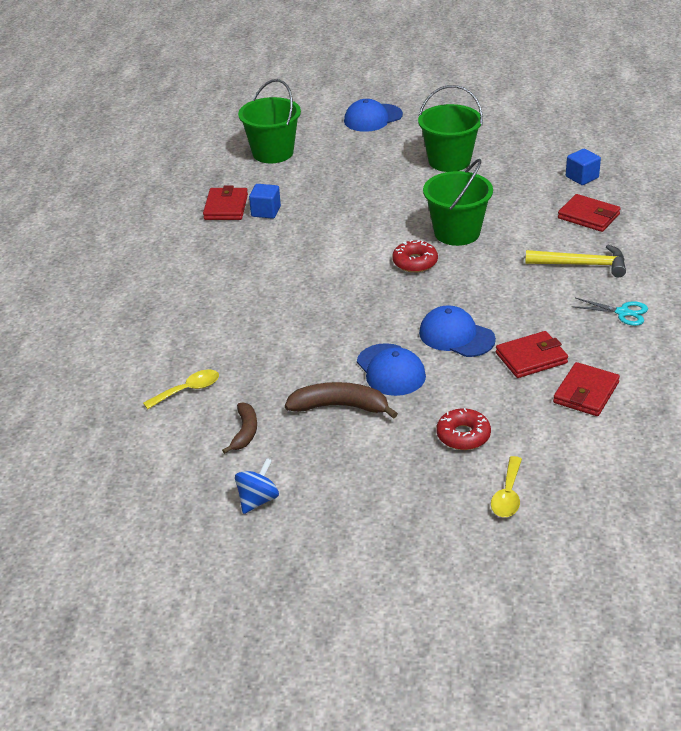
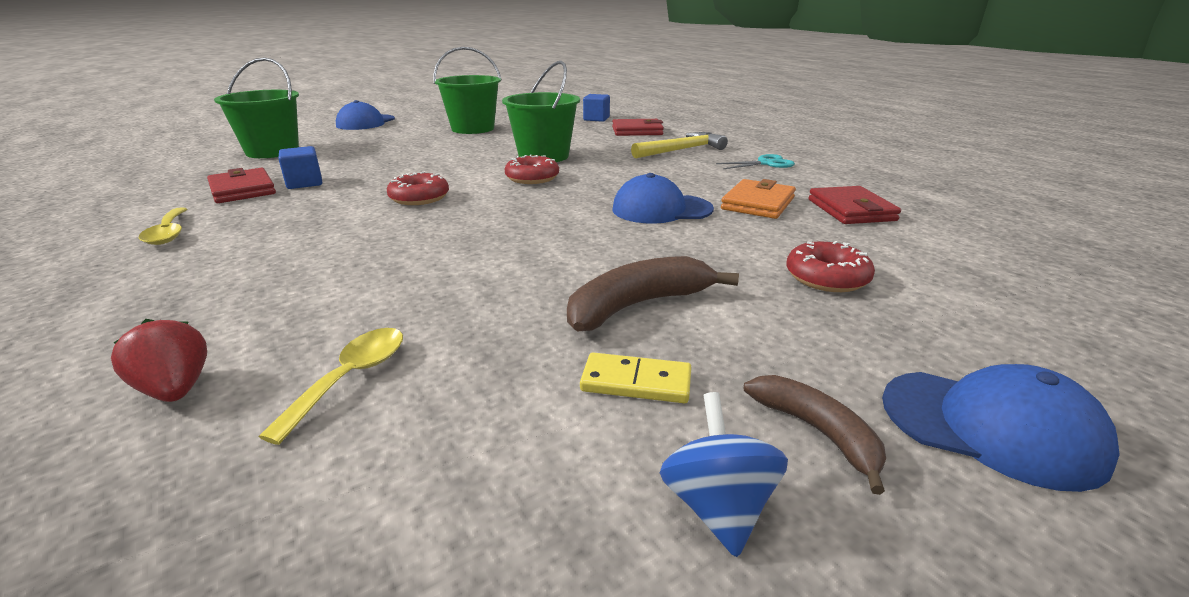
camera: 40 degrees left, 10 degrees down
(128, 366) = (176, 389): none -> red strawberry
(245, 432) = (535, 396): brown banana -> brown banana (817, 432)
(288, 445) = (636, 382): none -> yellow domino
(320, 259) = (419, 198): none -> red donut
(391, 370) = (641, 252): blue cap -> blue cap (991, 427)
(508, 495) = (989, 312): yellow spoon -> yellow spoon (169, 233)
(531, 358) = (758, 203): red wallet -> orange wallet

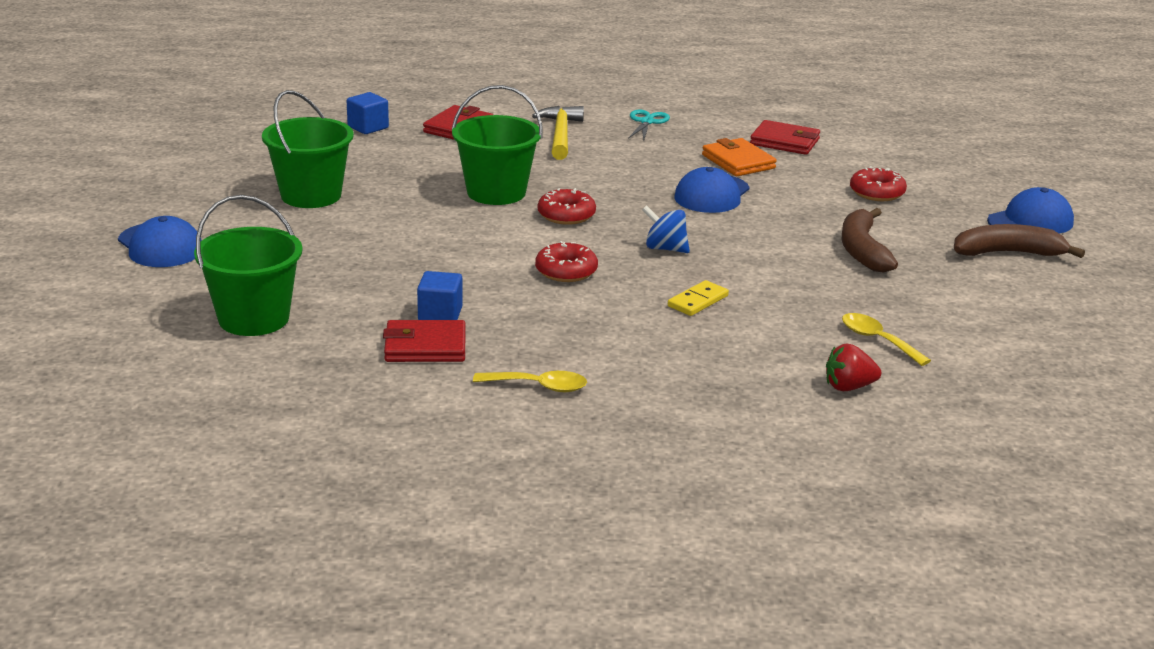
camera: 60 degrees left, 0 degrees up
(636, 382) = (941, 275): yellow domino -> yellow domino (697, 301)
(717, 506) = (1036, 286): blue spinning top -> blue spinning top (665, 248)
(817, 432) = (1008, 253): brown banana -> brown banana, size x1.56

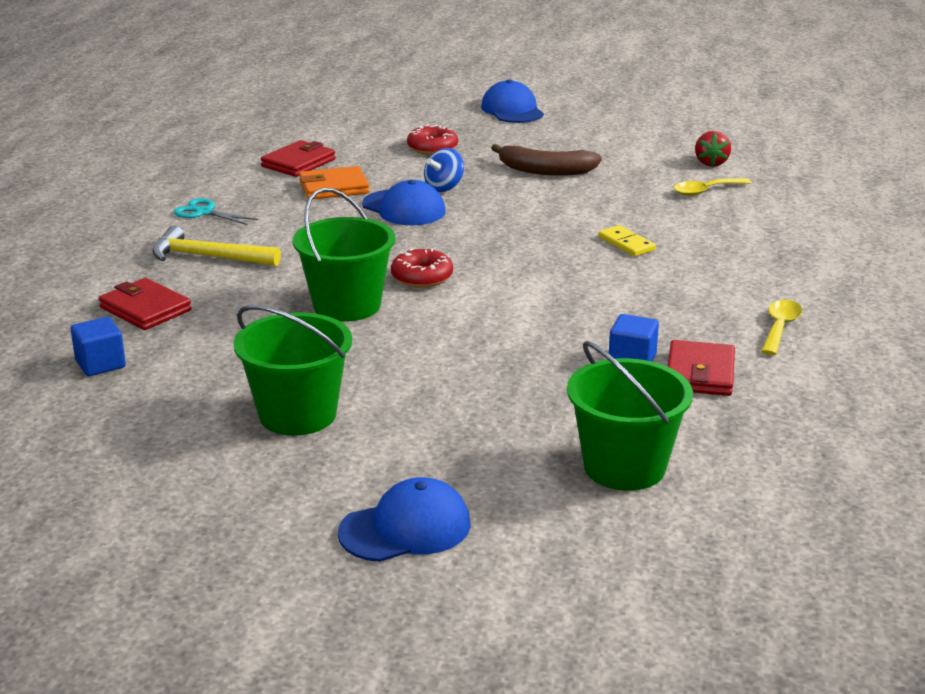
camera: 75 degrees left, 0 degrees up
(566, 271) = (551, 291): red donut -> none
(665, 248) = (516, 243): blue spinning top -> blue spinning top (444, 187)
(849, 387) = (781, 212): red strawberry -> red strawberry (711, 163)
(1008, 253) = (565, 126): brown banana -> none

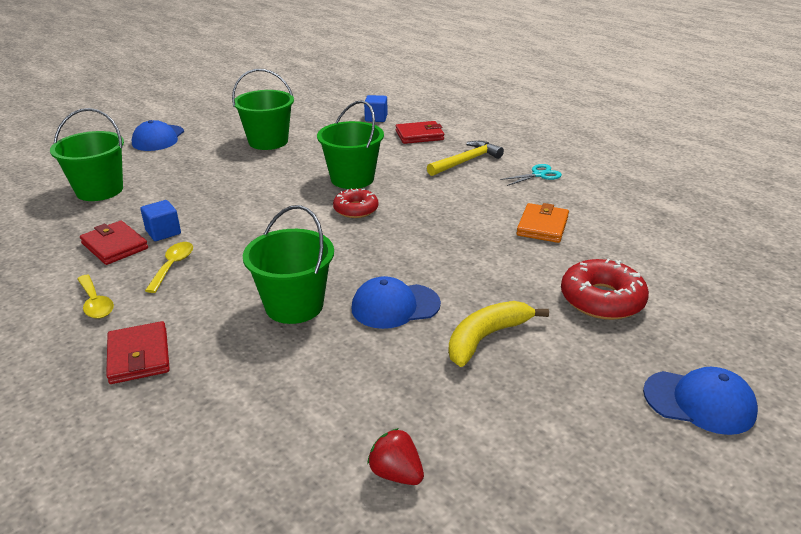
camera: 125 degrees right, 5 degrees up
(298, 163) = (610, 228): red wallet -> red wallet (139, 356)
(404, 208) = (472, 239): blue cap -> blue cap (395, 306)
(432, 148) = (602, 299): red donut -> red donut, size x1.52
(444, 187) = (497, 270): blue spinning top -> none
(545, 171) = (486, 338): brown banana -> yellow banana
(626, 244) = (294, 305): yellow domino -> green bucket
(706, 191) = (332, 416): yellow spoon -> yellow spoon (173, 266)

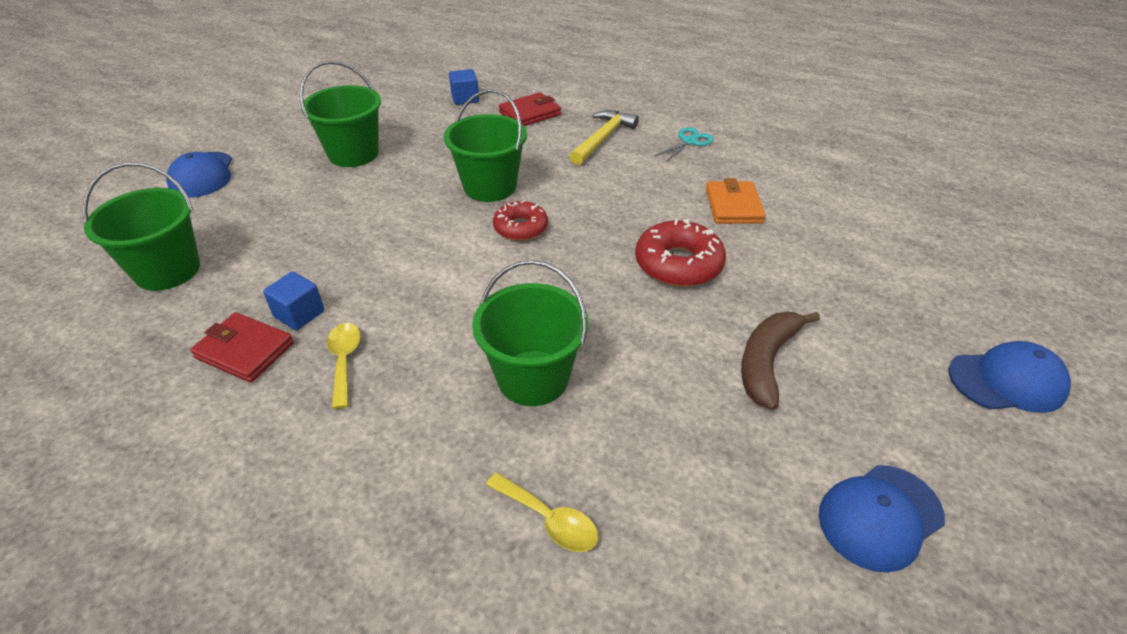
camera: 20 degrees left, 10 degrees up
(95, 303) = (274, 445): yellow spoon -> yellow spoon (549, 519)
(139, 356) = (385, 507): red wallet -> none
(395, 306) = (647, 347): blue cap -> blue cap (880, 517)
(396, 473) = (787, 568): red strawberry -> none
(486, 338) = (767, 362): yellow banana -> brown banana
(602, 299) = (846, 283): red donut -> red donut (678, 264)

